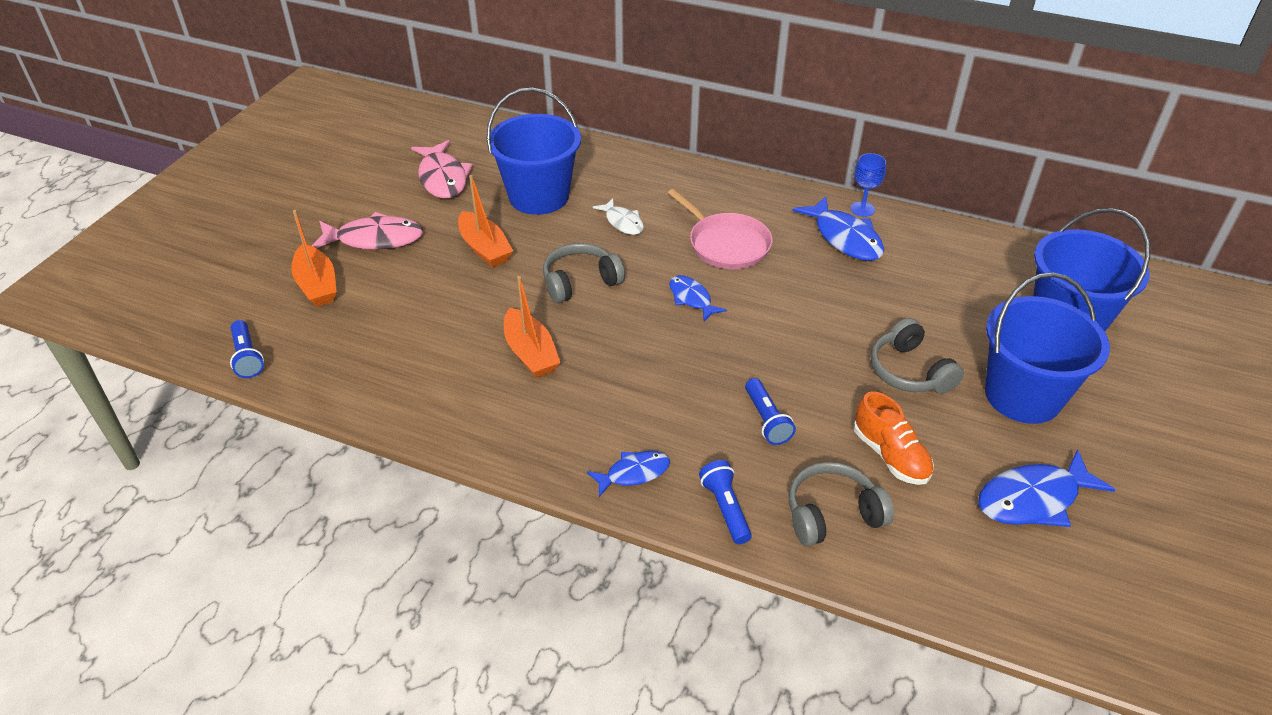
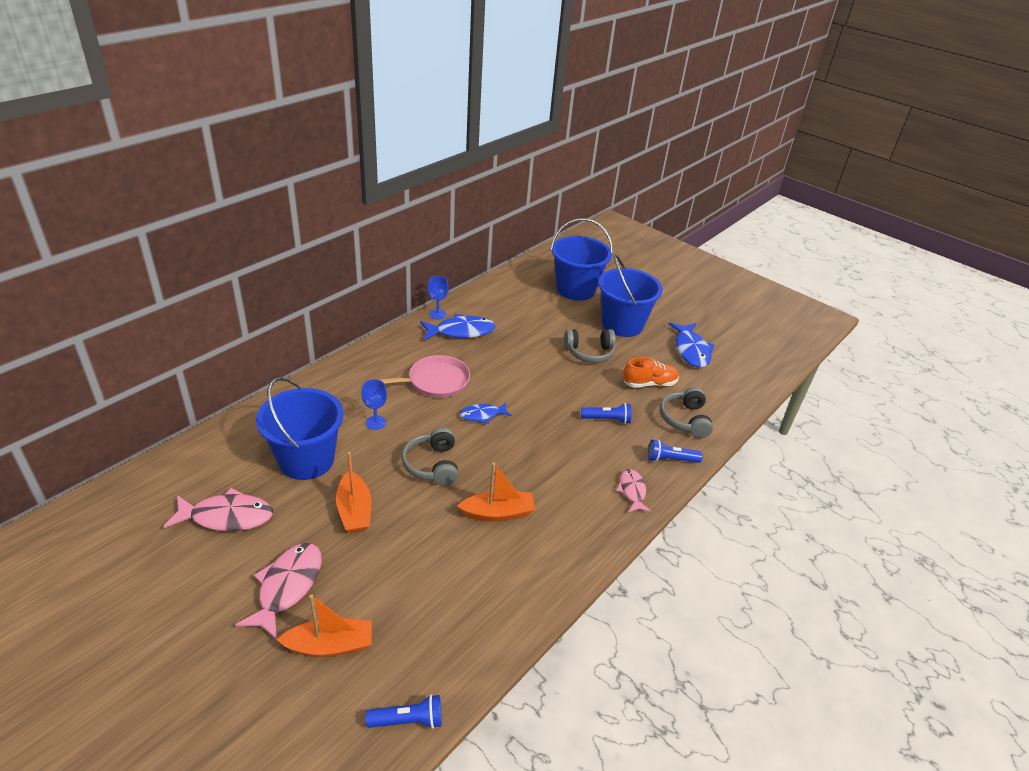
camera: 75 degrees left, 5 degrees down
(485, 248) = (354, 511): orange boat -> orange boat turned 90 degrees clockwise
(622, 222) = (376, 422): white fish -> blue goblet
(633, 473) = (632, 491): blue fish -> pink fish

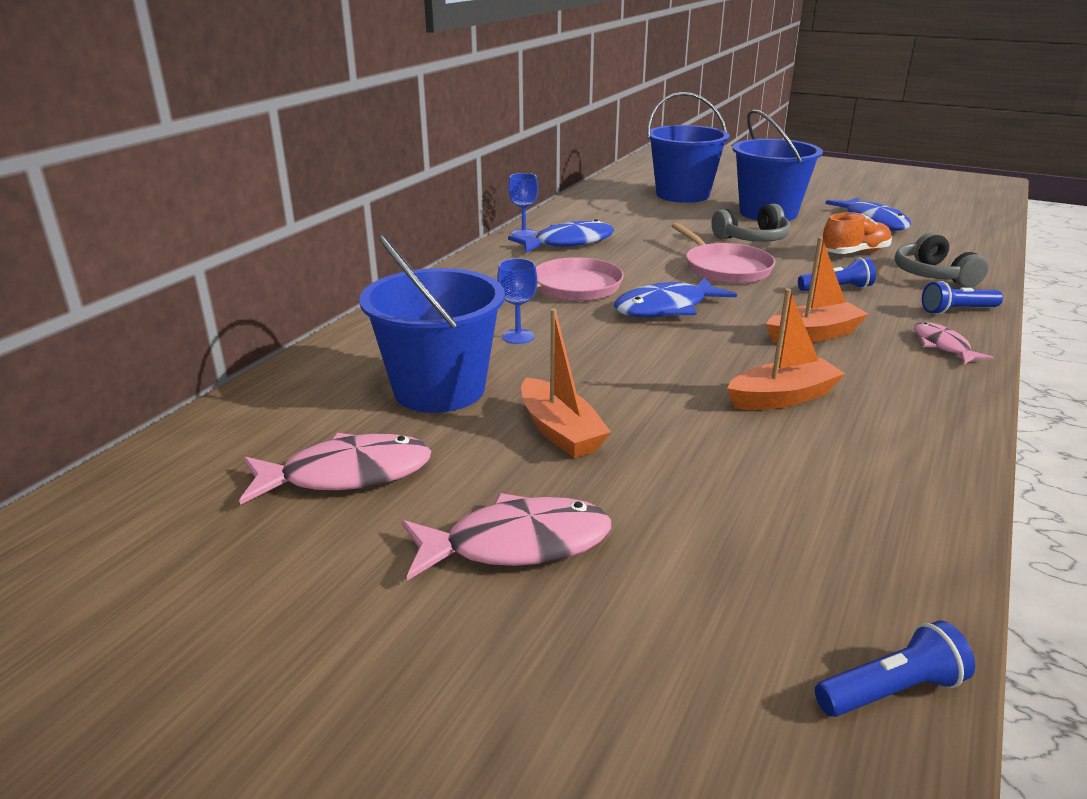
camera: 10 degrees left, 10 degrees down
(287, 587) = (517, 544): pink fish -> pink fish turned 75 degrees clockwise
(330, 645) = (655, 609): orange boat -> orange boat (813, 335)
(432, 465) = (639, 365): grey headphones -> none
(482, 415) = (666, 308): blue fish -> blue fish, size x1.66
(548, 382) = (725, 268): none -> pink pan

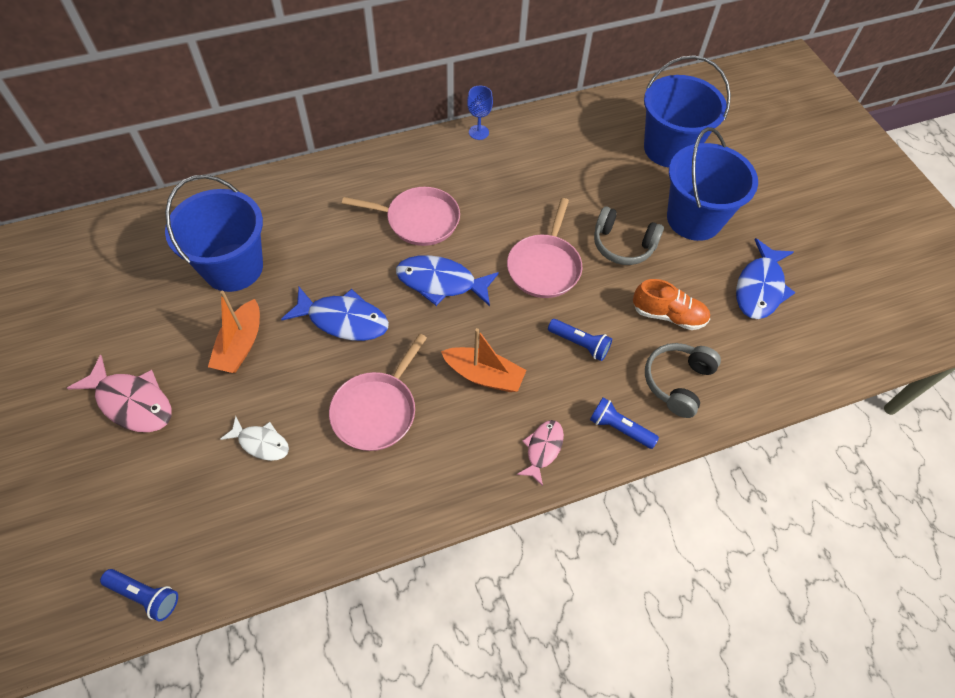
camera: 40 degrees right, 30 degrees up
(347, 475) = (127, 302): pink fish -> none
(518, 336) = (325, 249): blue goblet -> none
(568, 243) = (490, 164): blue fish -> blue fish (343, 320)
(731, 480) = (261, 443): none -> white fish
(782, 397) = (376, 411): orange boat -> pink pan

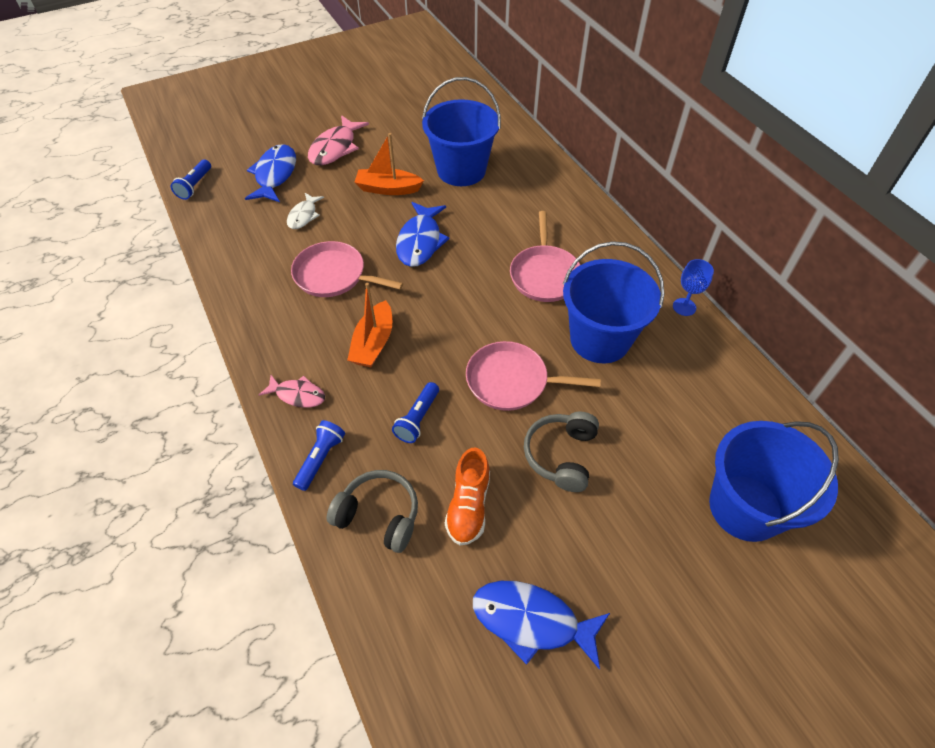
camera: 85 degrees right, 5 degrees down
(441, 282) = (473, 300): blue fish -> blue fish (275, 175)
(694, 219) = (628, 538): blue bucket -> blue bucket (600, 339)

